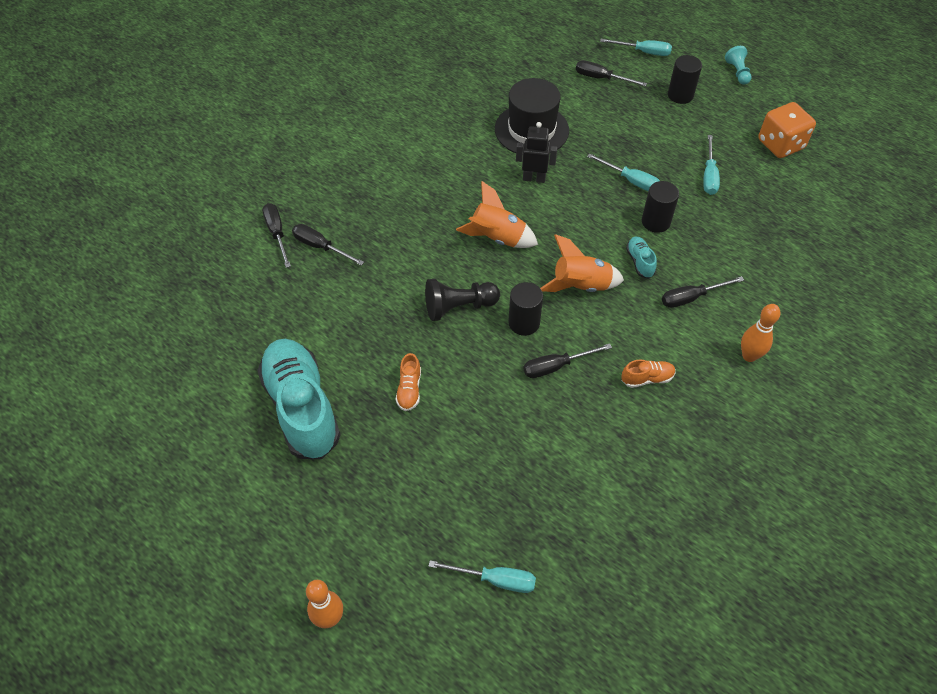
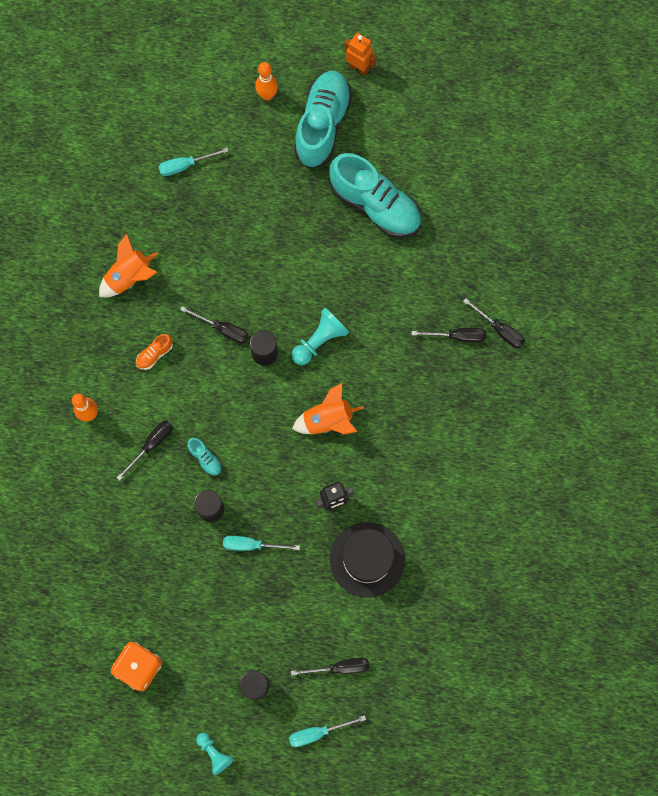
camera: 150 degrees right, 20 degrees up
(188, 588) = (359, 68): none -> orange robot
(290, 535) = (322, 125): none -> turquoise shoe
(409, 389) = (313, 257): orange shoe -> none
(459, 307) = (319, 341): black pawn -> turquoise pawn
(556, 366) = (223, 329): black screwdriver -> black screwdriver turned 75 degrees clockwise
(581, 286) = (240, 410): orange rocket -> orange rocket (130, 277)
(709, 176) = (188, 589): turquoise screwdriver -> none

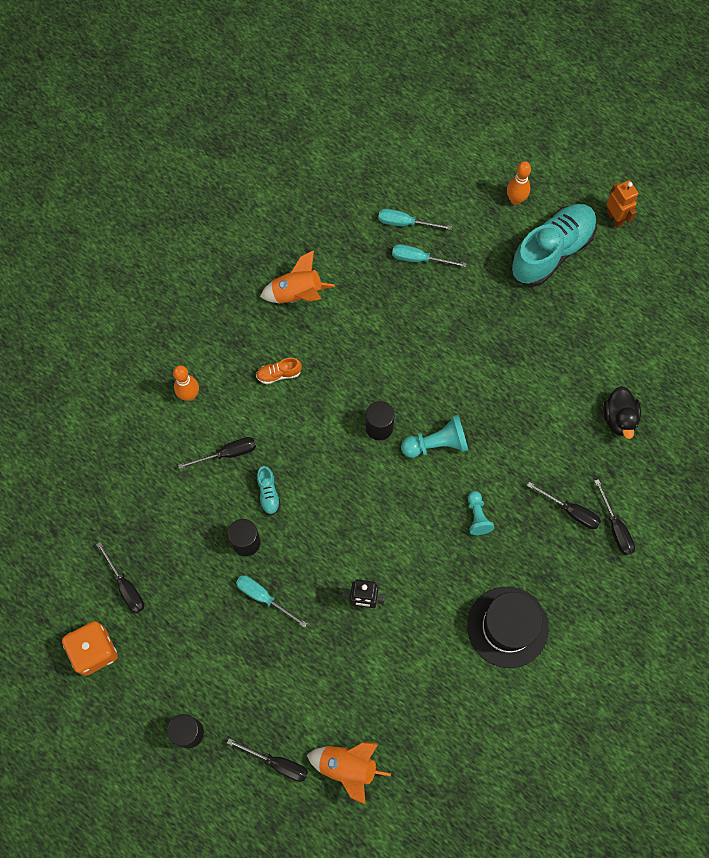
camera: 30 degrees right, 5 degrees down
(214, 753) = (113, 774): turquoise pawn -> turquoise pawn (477, 516)
(223, 329) = (353, 385): black screwdriver -> black screwdriver (125, 586)
(317, 732) = (220, 814): turquoise screwdriver -> turquoise screwdriver (419, 259)
(328, 420) = (402, 522): orange rocket -> orange rocket (347, 767)
(367, 559) = (363, 674): black hat -> black hat (507, 627)
(375, 205) = (560, 348): turquoise shoe -> none
(454, 238) = (619, 418): none -> black duck

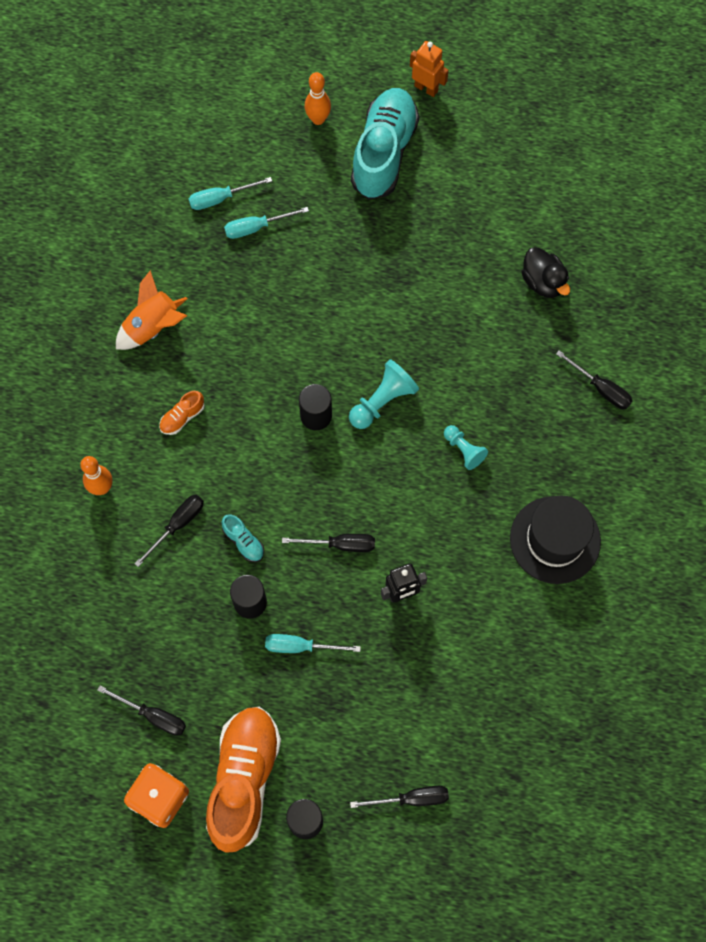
camera: 30 degrees left, 0 degrees up
(162, 674) = (244, 780): none -> orange shoe
(347, 767) = (481, 762): orange rocket -> none
(570, 511) = (550, 396): black screwdriver -> black screwdriver (340, 544)

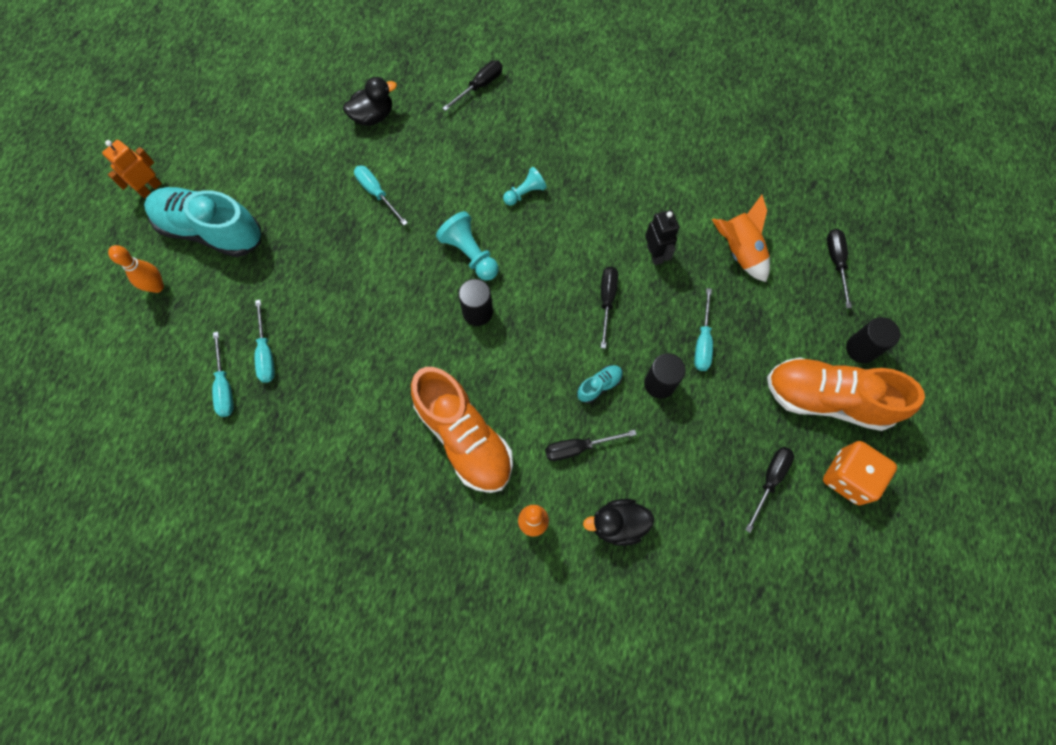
camera: 85 degrees left, 0 degrees up
(103, 566) = (617, 524): none -> black duck
(153, 327) = (359, 462): orange rocket -> orange rocket (739, 251)
(177, 525) = (578, 447): black screwdriver -> black screwdriver turned 60 degrees counterclockwise
(182, 417) = (464, 437): orange shoe -> orange shoe, size x2.46
(445, 300) = (377, 193): none -> turquoise screwdriver
(555, 540) = (612, 134): black hat -> none

